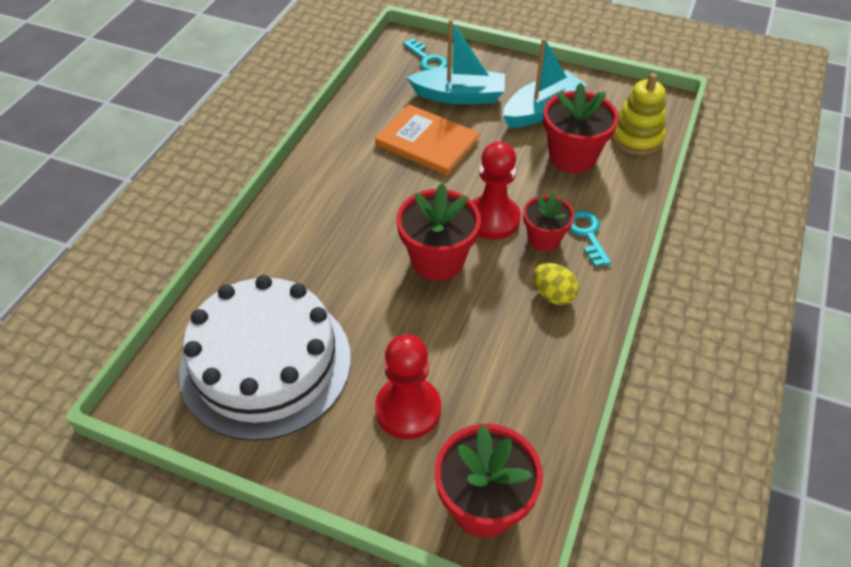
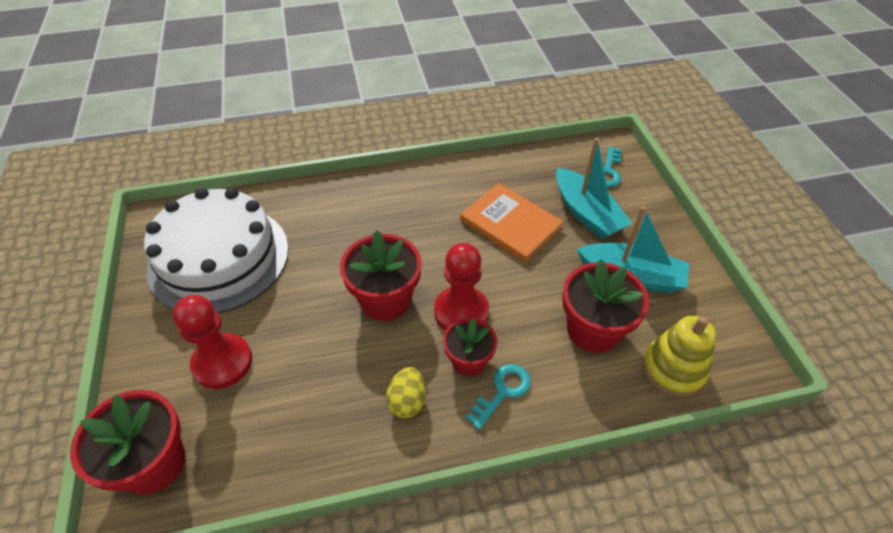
camera: 55 degrees right, 0 degrees up
(427, 142) = (510, 224): orange book -> orange book turned 45 degrees counterclockwise

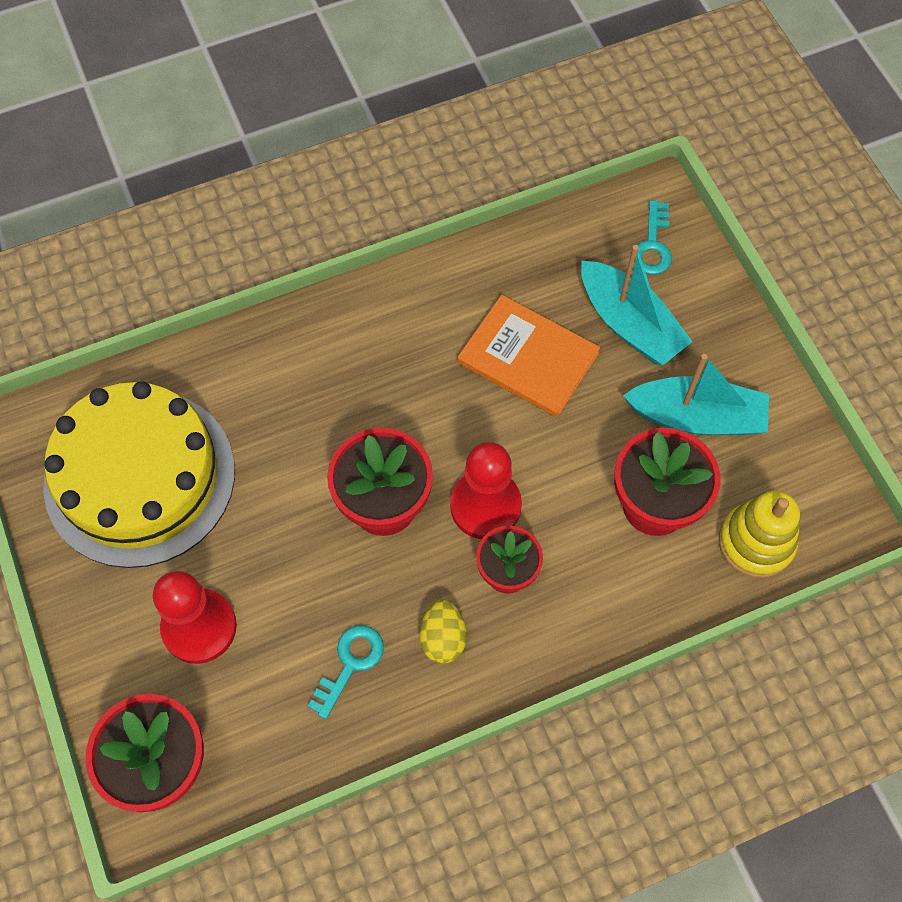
camera: 10 degrees left, 15 degrees up
(219, 258) = (140, 477): white cake -> yellow cake
(502, 391) = (555, 606): turquoise key -> turquoise key (350, 664)

